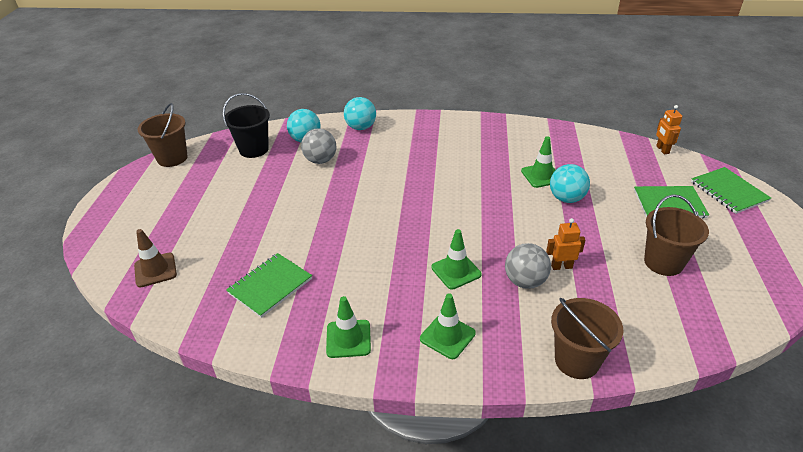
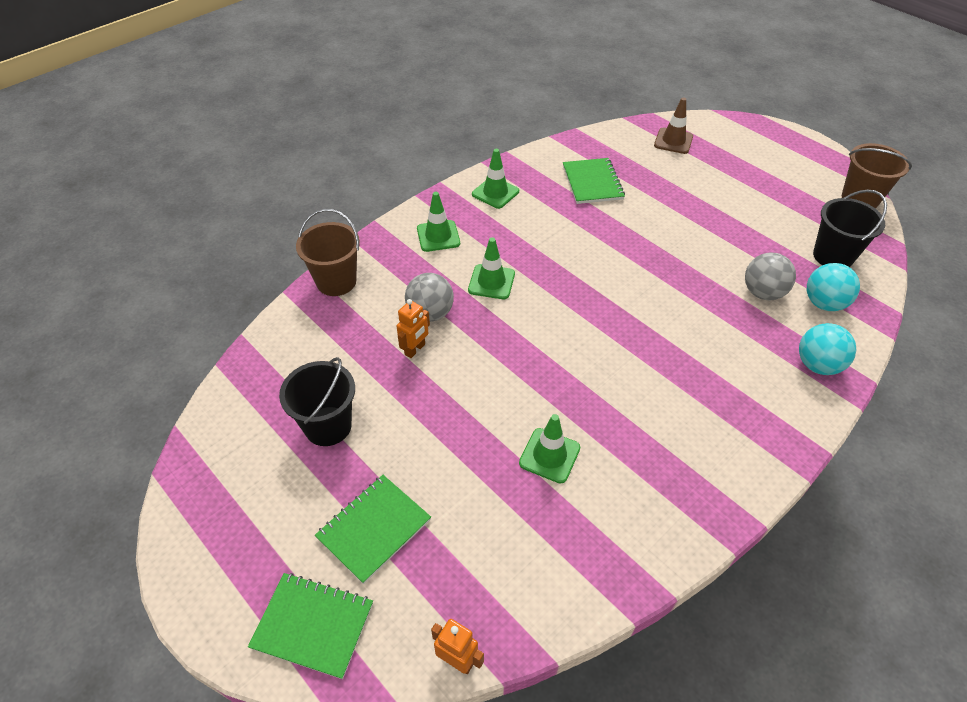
camera: 130 degrees right, 10 degrees up
(566, 198) = (489, 440): turquoise ball -> none
(663, 262) = (328, 426): brown bucket -> black bucket

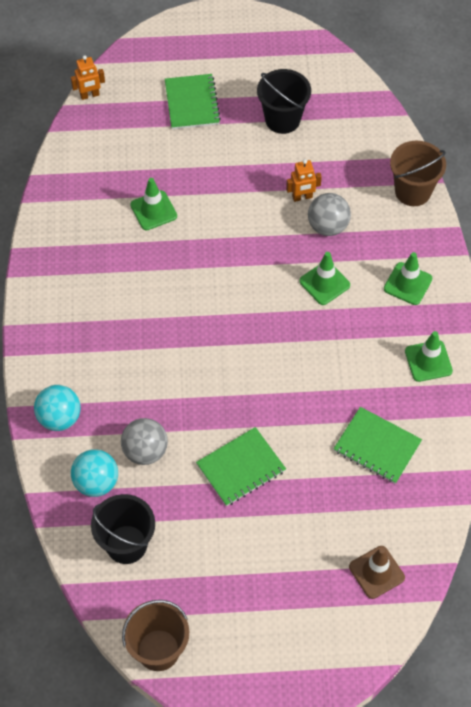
camera: 130 degrees right, 10 degrees up
(313, 626) = (164, 52): green notebook -> green notebook (241, 467)
(415, 349) = (302, 197): orange robot -> orange robot turned 90 degrees counterclockwise

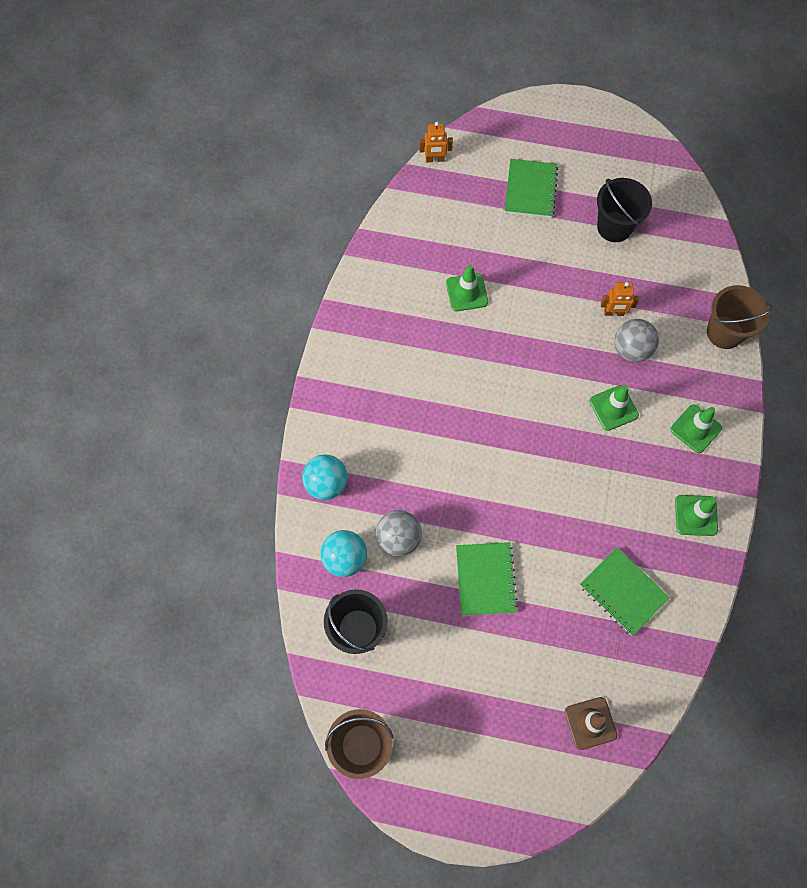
camera: 15 degrees right, 10 degrees up
(241, 467) = (485, 579): green notebook -> green notebook turned 75 degrees counterclockwise

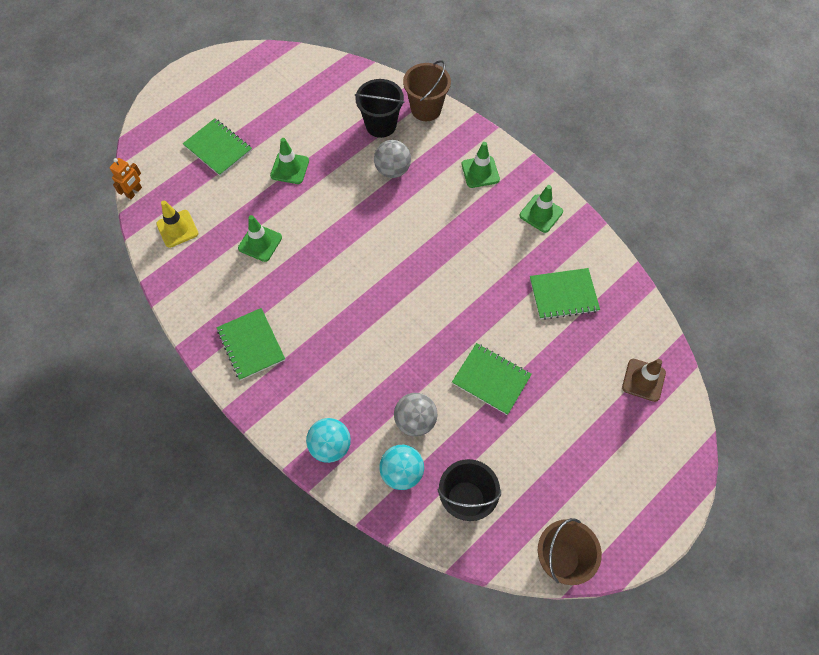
camera: 55 degrees left, 5 degrees down
(368, 356) = (251, 344): none -> green notebook
(428, 218) = (177, 229): none -> yellow traffic cone
(613, 408) = (426, 210): green traffic cone -> green traffic cone (289, 168)
(614, 227) = (294, 118): black bucket -> black bucket (381, 125)
(614, 313) = (357, 162): orange robot -> none

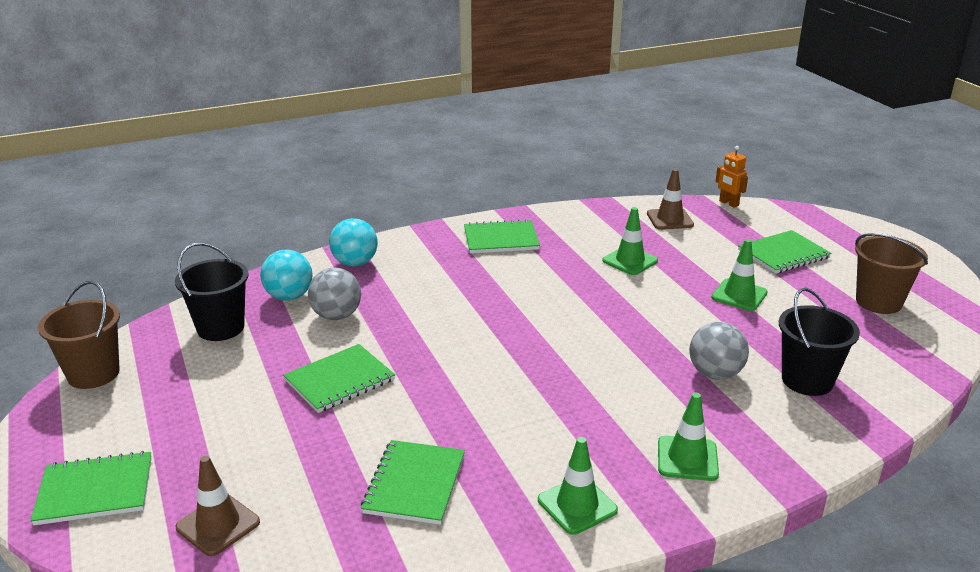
camera: 110 degrees right, 35 degrees down
(177, 229) = (670, 219): yellow traffic cone -> brown traffic cone
(426, 109) = (838, 432): brown bucket -> brown bucket (878, 302)
(656, 467) = (95, 491): none -> green notebook

